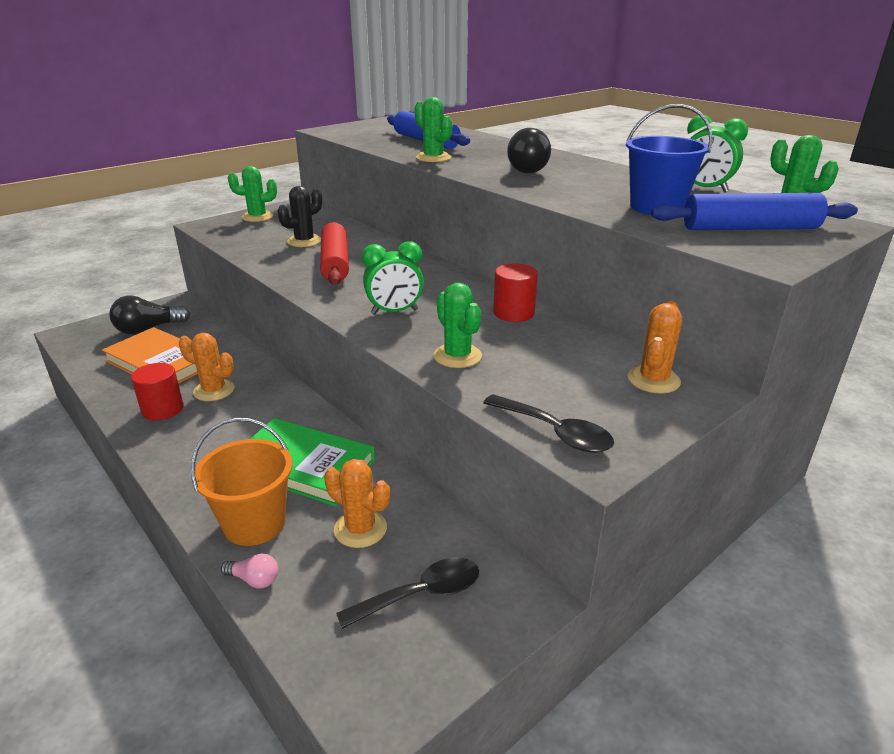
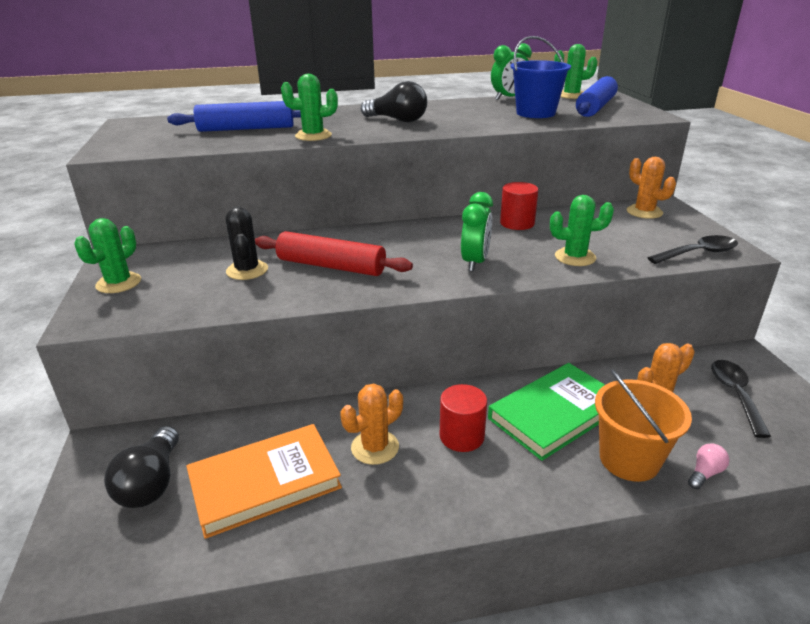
camera: 60 degrees left, 0 degrees up
(162, 409) = (385, 495): red cylinder -> red cylinder (461, 436)

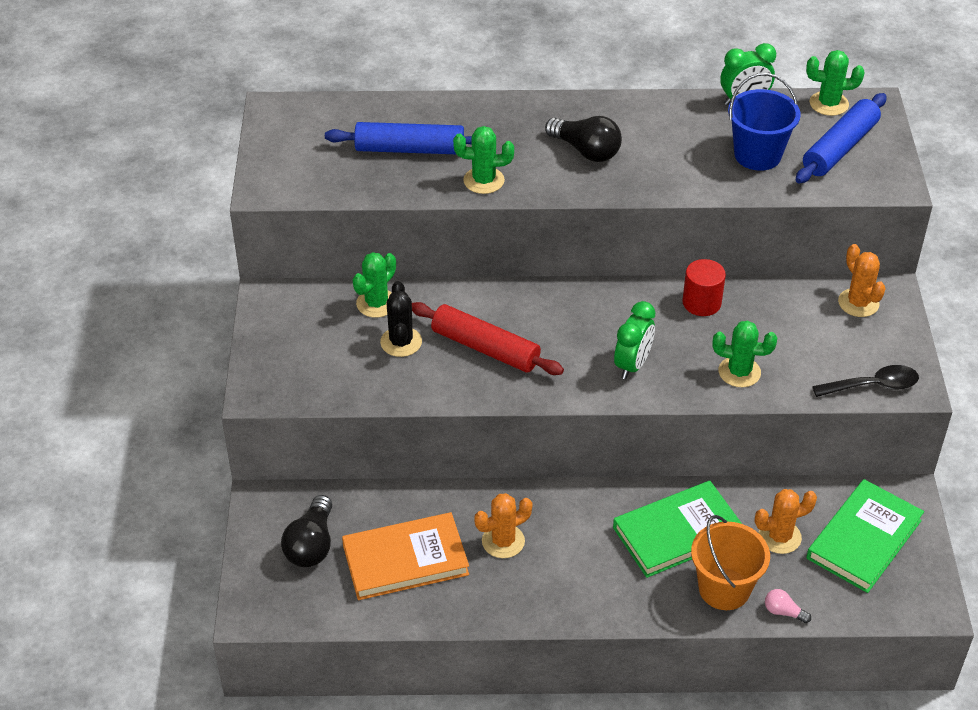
camera: 10 degrees right, 15 degrees up
(118, 283) = (278, 343): green cactus -> green cactus (376, 303)
(461, 436) = (583, 542): red cylinder -> none
(705, 473) = (783, 612): pink light bulb -> pink light bulb turned 120 degrees counterclockwise
(735, 394) = (864, 539): black spoon -> green book

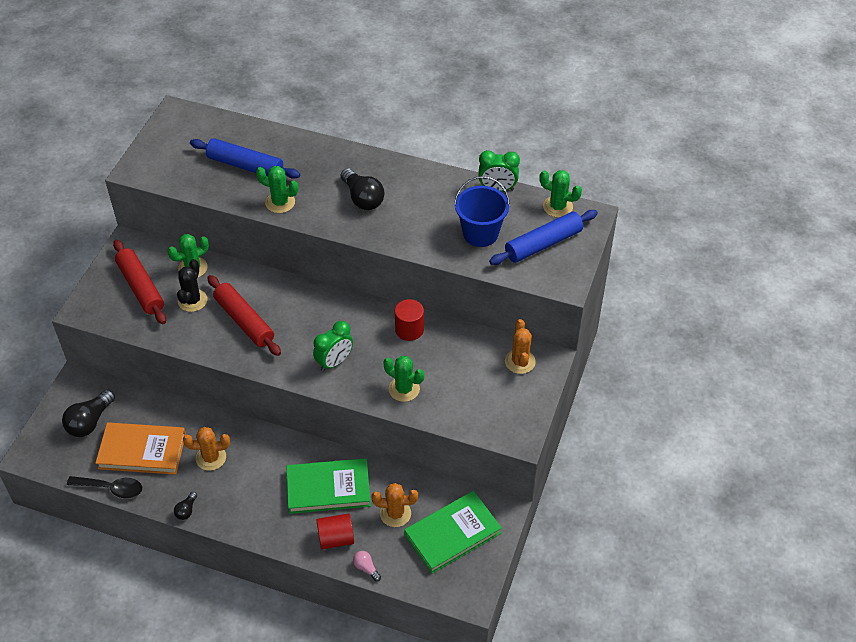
camera: 20 degrees right, 5 degrees up
(320, 345) = (140, 287): none -> red rolling pin
(510, 614) = (186, 510): none -> black light bulb
(724, 589) = (336, 538): orange bucket -> red cylinder
(873, 386) = (491, 427): black spoon -> black spoon (111, 488)

